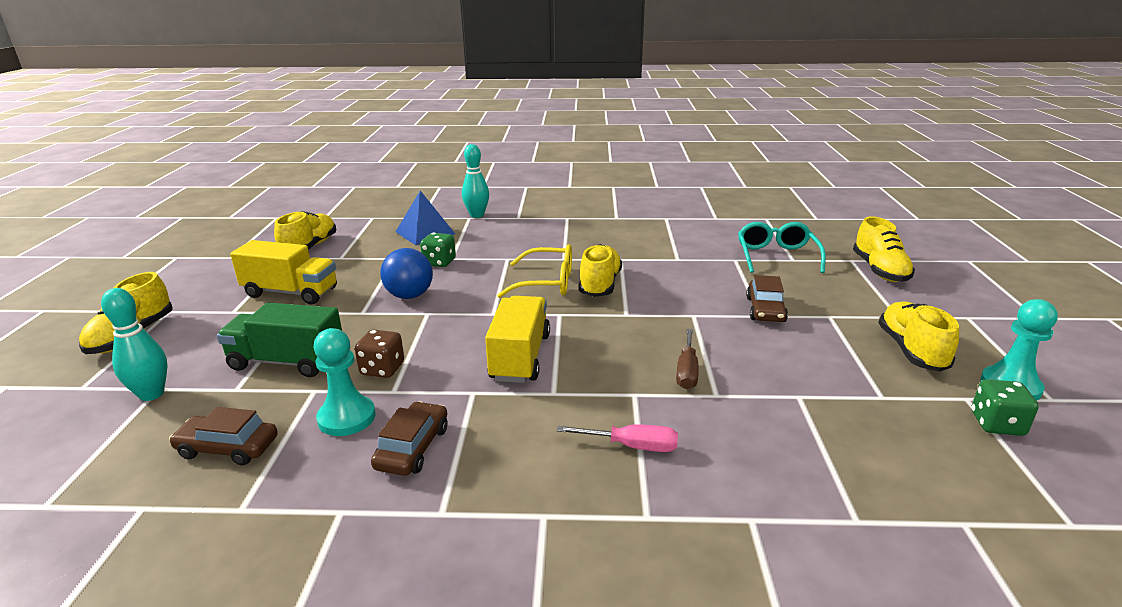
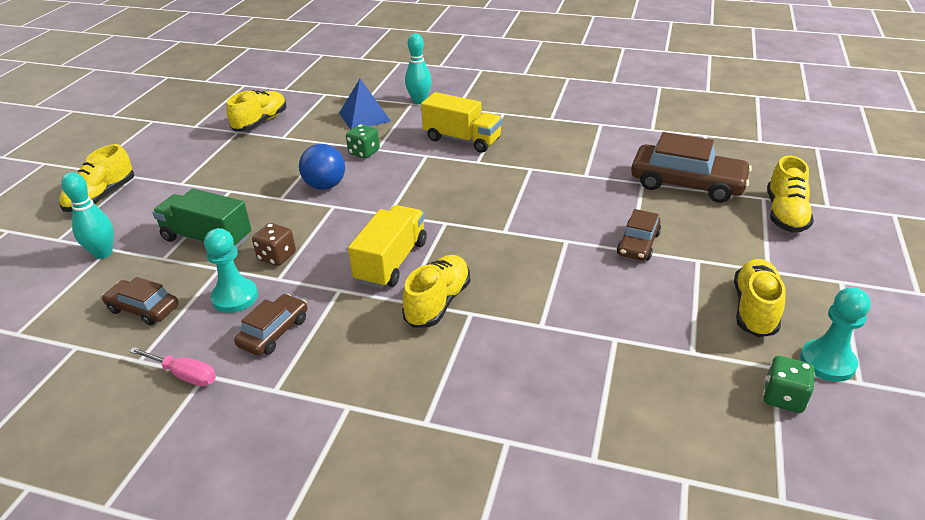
camera: 15 degrees right, 10 degrees up
(291, 292) = (230, 170): yellow truck -> yellow truck (462, 139)
(547, 283) = (449, 187): yellow glasses -> none
(600, 284) = (496, 195): yellow shoe -> yellow shoe (438, 303)
(631, 446) = (443, 360): pink screwdriver -> pink screwdriver (183, 374)
(687, 371) = (528, 298): brown screwdriver -> none
(776, 256) = (687, 184): turquoise glasses -> brown car

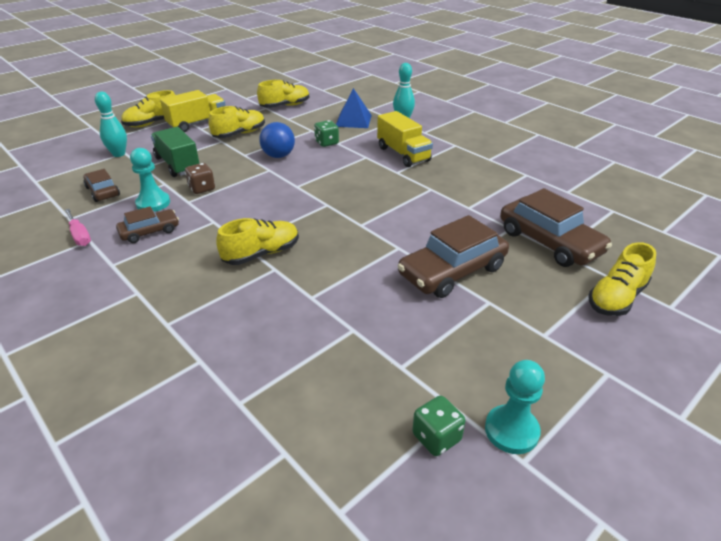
camera: 30 degrees right, 0 degrees up
(391, 262) = (263, 217): yellow truck -> yellow truck (197, 123)
(638, 244) = (452, 271): brown car -> brown car, size x1.79
(754, 309) = (494, 359): yellow shoe -> yellow shoe (239, 134)

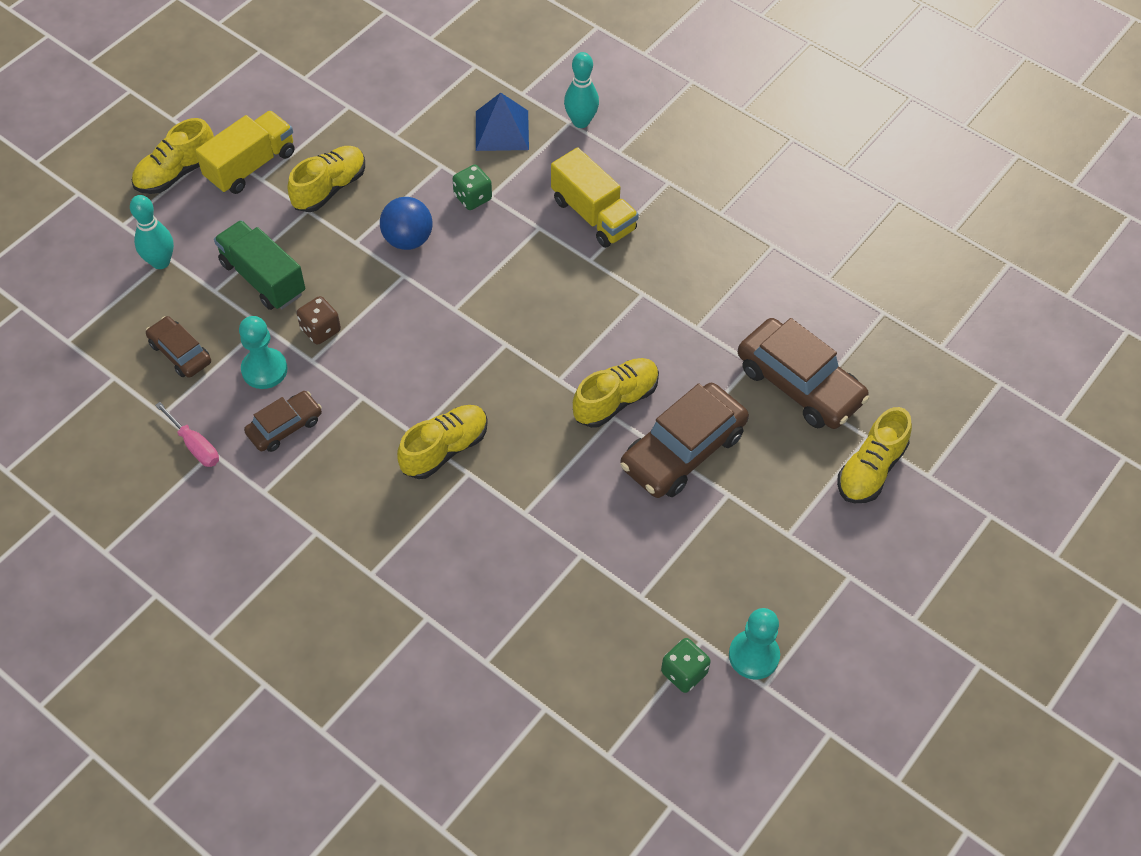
camera: 10 degrees left, 20 degrees up
(285, 106) = (379, 98): yellow shoe -> yellow shoe (615, 400)

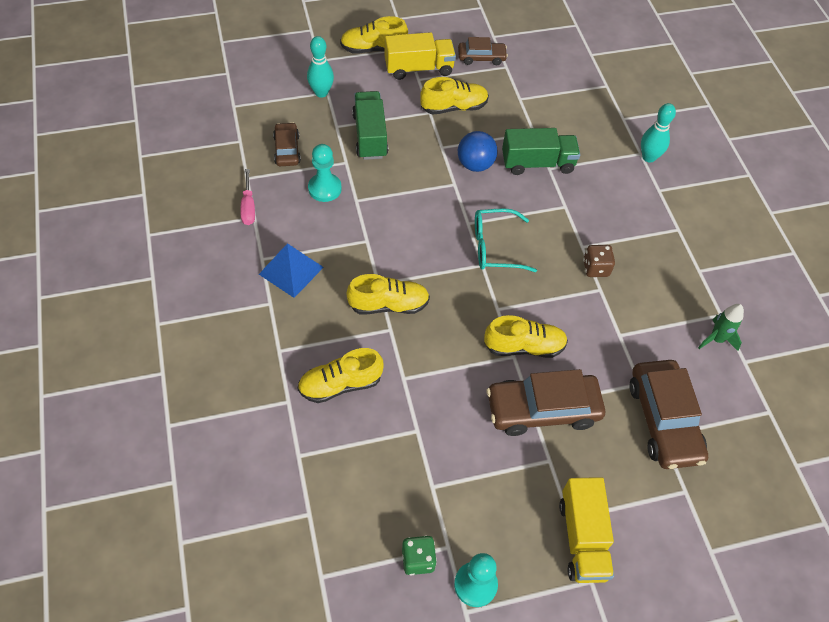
camera: 35 degrees right, 0 degrees up
(285, 426) = (307, 229): brown car -> brown car (481, 57)
(320, 330) = (377, 186): brown dice -> brown dice (596, 268)
(473, 197) = (537, 163): green dice -> green truck
(502, 130) = (591, 133): blue pyramid -> blue pyramid (291, 270)
(503, 317) = (495, 247): none -> turquoise glasses
(593, 215) = (608, 219): yellow truck -> yellow truck (582, 538)
(787, 272) = (716, 339): none -> green rocket
(870, 469) = (669, 516): yellow shoe -> yellow shoe (340, 384)

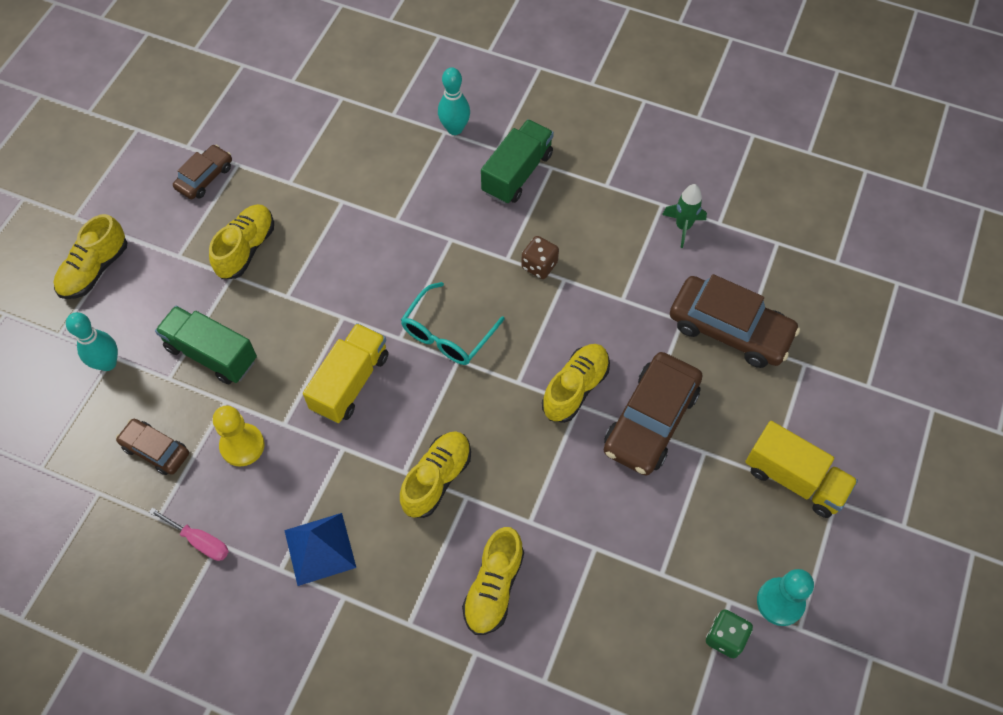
camera: 50 degrees left, 5 degrees up
(324, 188) = (242, 445): turquoise pawn -> yellow pawn
(419, 68) = (164, 245): yellow truck -> yellow truck (350, 382)
(475, 164) = (335, 281): blue ball -> none
(537, 163) = (381, 225): green truck -> green truck (517, 173)

